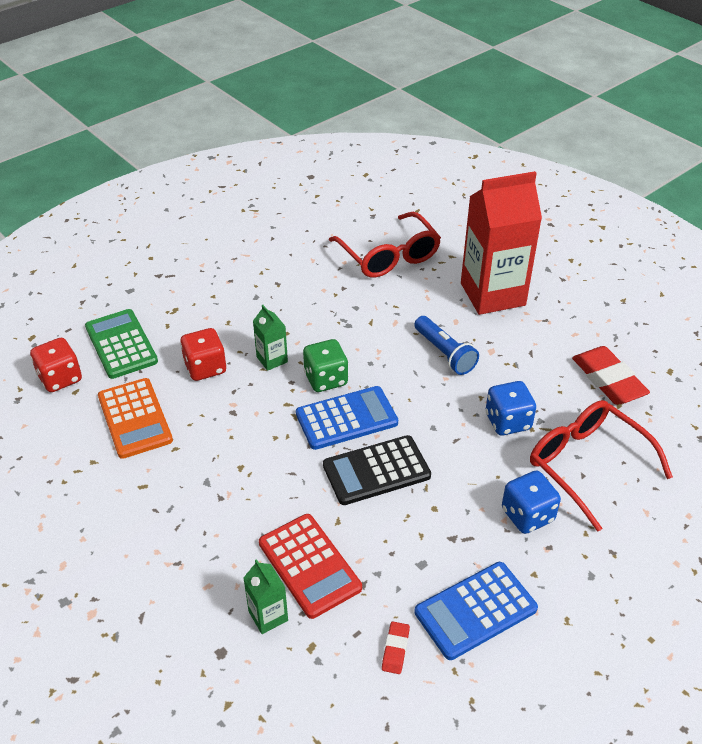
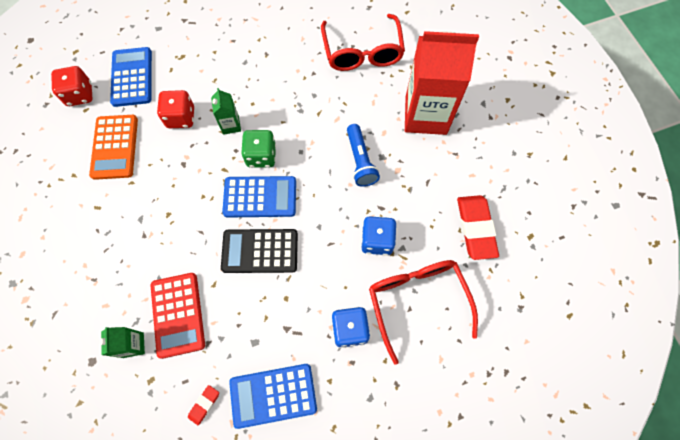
camera: 20 degrees right, 25 degrees up
(121, 344) = (132, 77): green calculator -> blue calculator

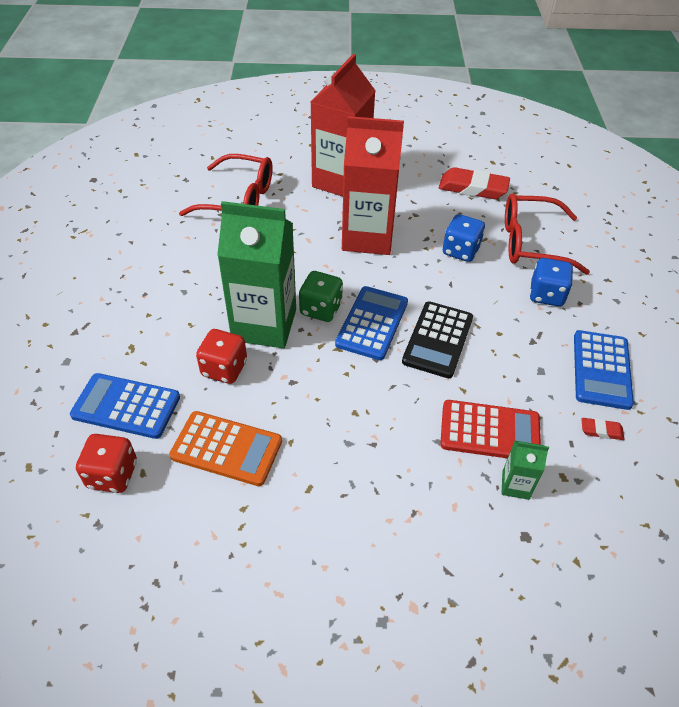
camera: 70 degrees left, 20 degrees down
(204, 404) = (601, 431): red eraser -> red eraser turned 45 degrees counterclockwise
(231, 125) = (264, 325): green carton -> green carton, size x2.32
(360, 161) = (368, 237): blue flashlight -> red carton

